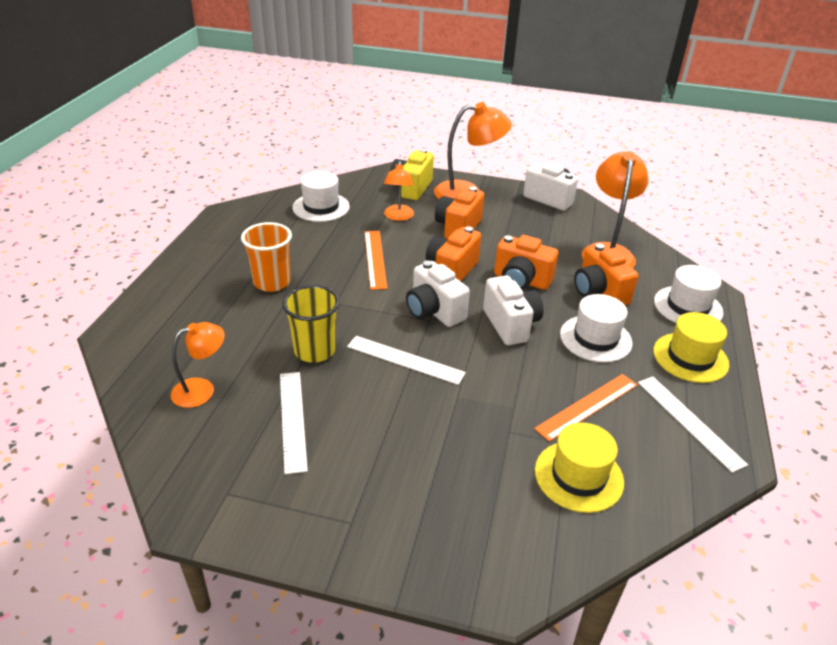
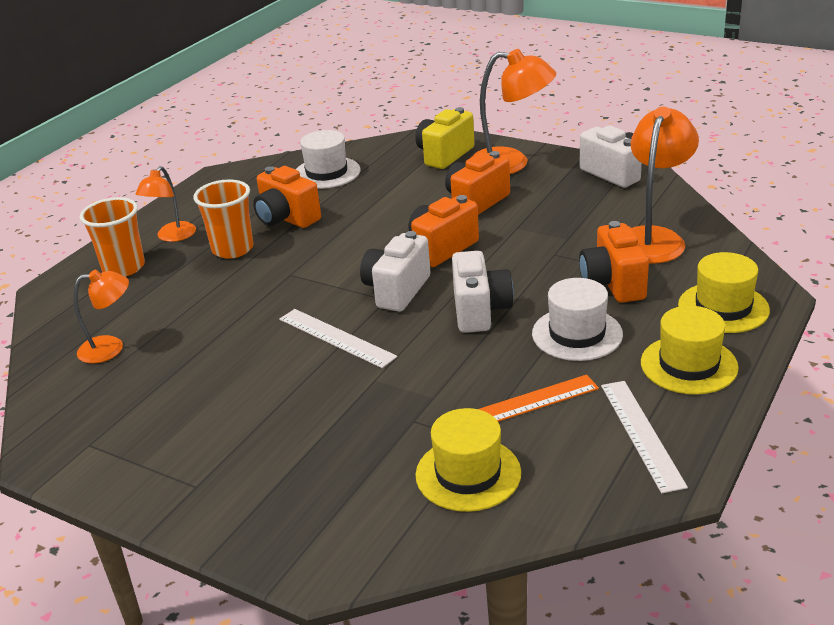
camera: 20 degrees right, 5 degrees down
(177, 307) = (123, 267): none -> orange cup
(292, 420) = (186, 385): white ruler -> none
(314, 351) = (243, 320): yellow cup -> none
(375, 259) = (359, 231): orange ruler -> none
(398, 217) = (411, 187): orange lamp -> orange lamp (172, 237)
(434, 311) = (396, 290): white camera -> white camera turned 45 degrees clockwise
(521, 281) = (521, 264): orange camera -> orange camera (286, 218)
(688, 307) = (723, 308): white hat -> yellow hat

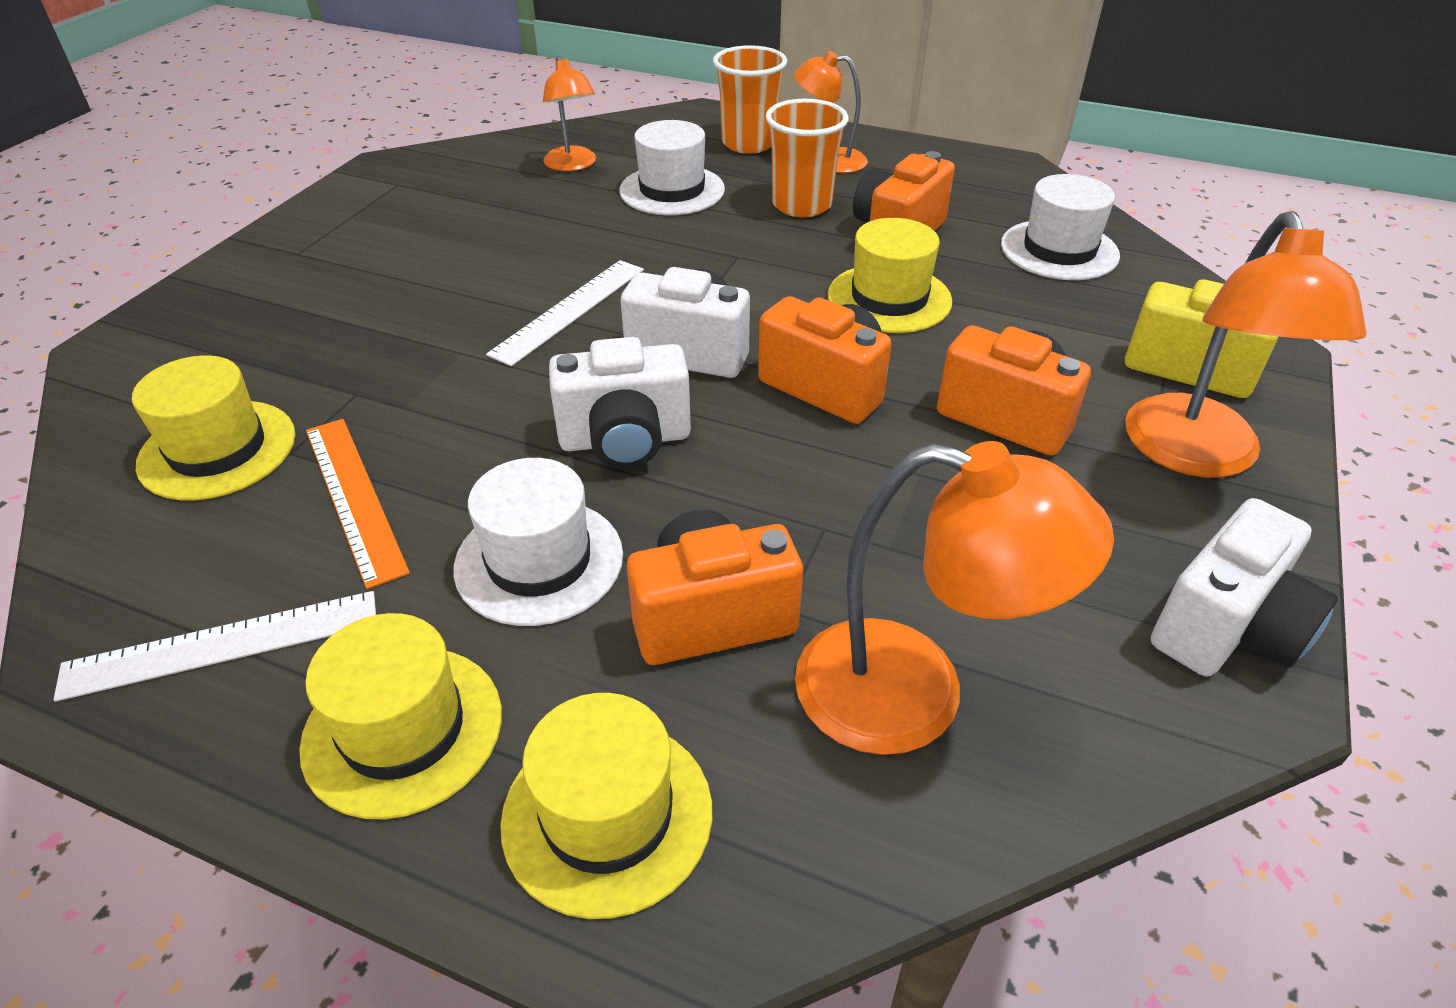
camera: 80 degrees right, 10 degrees up
(182, 300) = (672, 190): none -> white hat
(359, 225) = (889, 298): none -> yellow hat

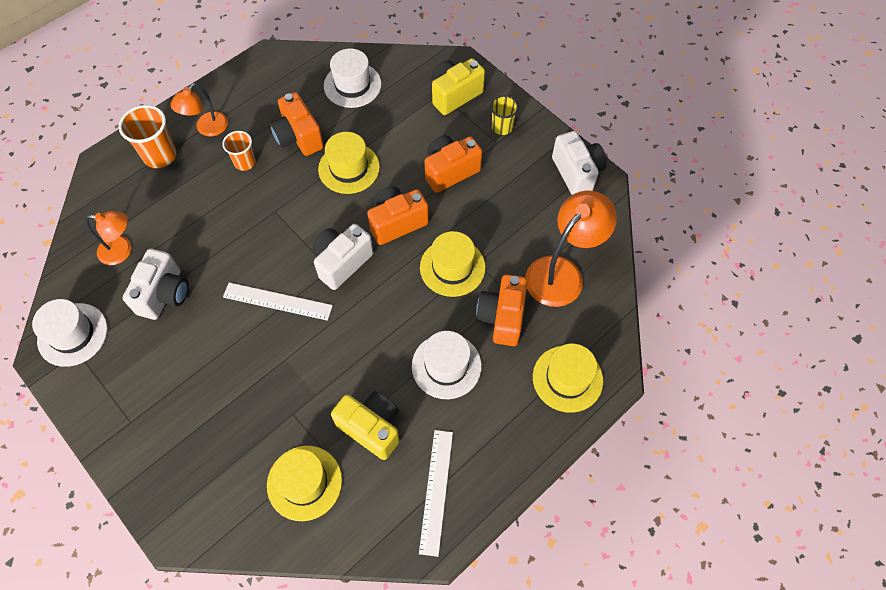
camera: 65 degrees left, 20 degrees up
(354, 497) = (371, 428): orange ruler -> yellow camera
(403, 729) = (507, 432): yellow hat -> yellow hat (452, 267)
(569, 310) = (277, 301): white ruler -> white ruler turned 45 degrees counterclockwise
(625, 440) = (390, 311): white camera -> white camera (165, 294)
(672, 190) = (188, 213): white hat -> white hat (72, 334)
(802, 205) = (245, 162): orange cup -> orange cup, size x0.64
(1197, 456) = (502, 127): orange lamp -> yellow cup

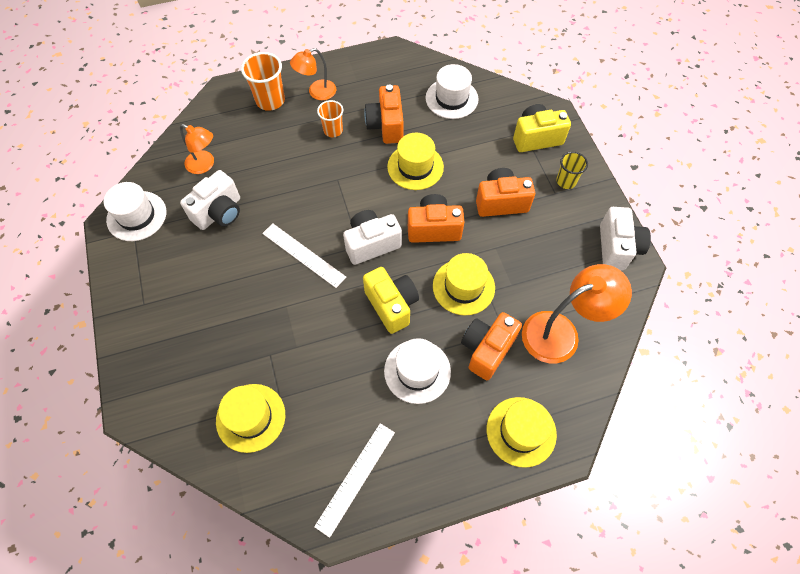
camera: 25 degrees right, 0 degrees up
(371, 428) = (328, 396): yellow camera -> yellow camera (392, 305)

